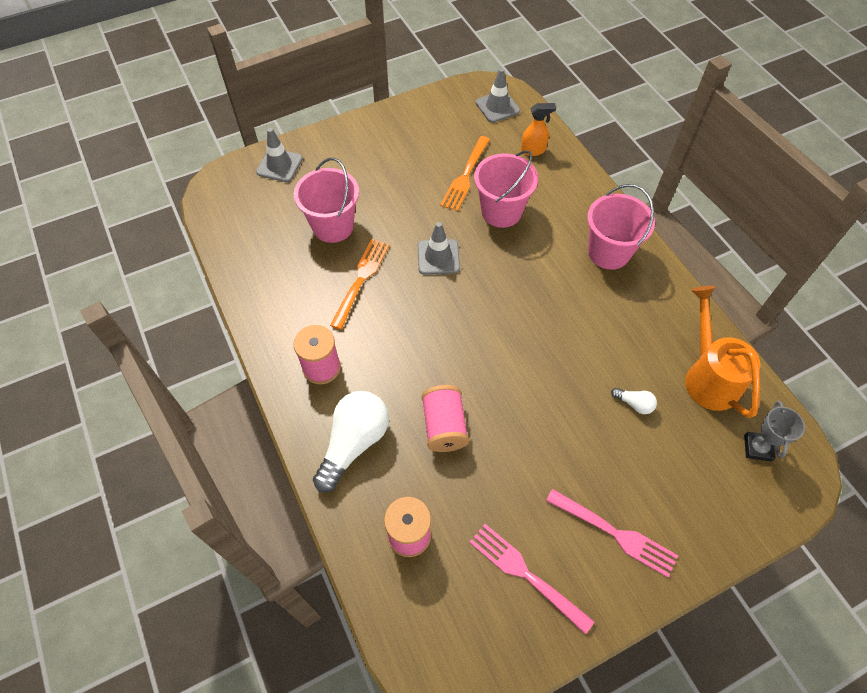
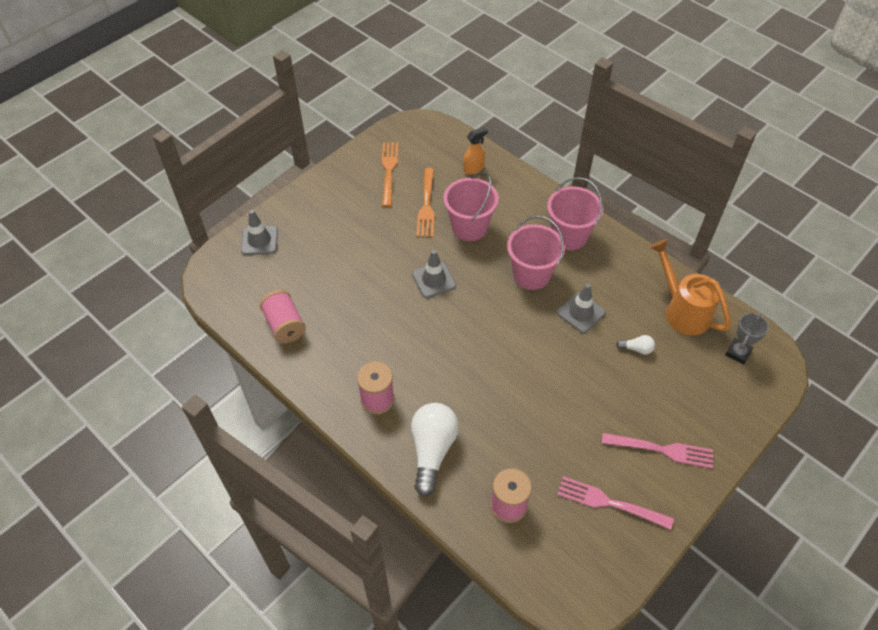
camera: 20 degrees left, 5 degrees down
(333, 226) = (332, 280): pink bucket -> pink bucket (531, 275)
(361, 280) = (377, 318): orange fork -> orange fork (389, 171)
(444, 426) = (499, 413): pink spool -> pink spool (285, 325)
(497, 107) = (427, 139): grey traffic cone -> grey traffic cone (581, 313)
(757, 448) = (738, 352): grey trophy -> grey trophy turned 45 degrees clockwise

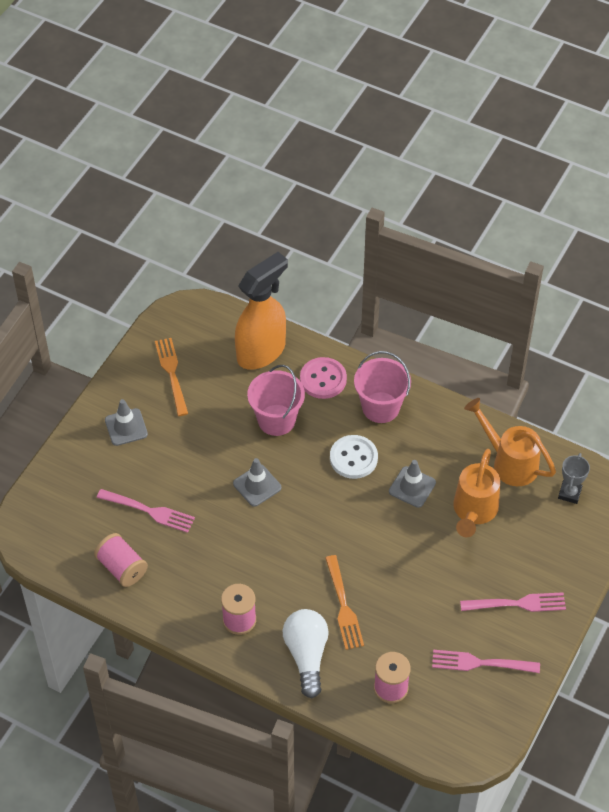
camera: 15 degrees left, 0 degrees up
(259, 240) = (61, 483): grey traffic cone -> grey traffic cone (126, 427)
(327, 280) = (148, 511): none -> pink fork
(426, 205) = (224, 404): orange fork -> orange fork (343, 605)
(473, 169) = (261, 351): orange spray bottle -> orange spray bottle, size x2.34
(522, 202) = (323, 379): none -> pink button
(531, 275) = (353, 458): pink bucket -> white button
(636, 349) = (474, 511): white light bulb -> orange watering can

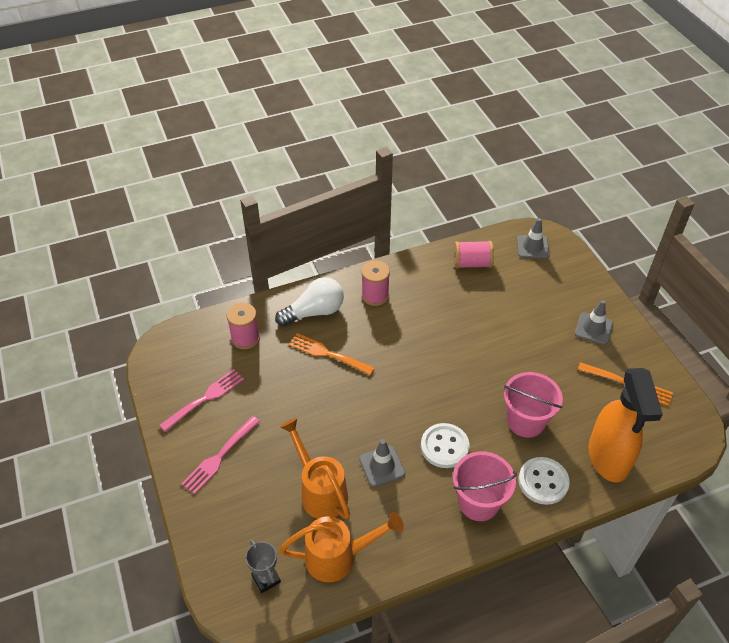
camera: 130 degrees right, 5 degrees down
(148, 511) = (506, 300): pink fork -> none
(257, 485) = (473, 370): grey traffic cone -> grey traffic cone (532, 247)
(307, 655) = (314, 312): white light bulb -> white light bulb turned 60 degrees counterclockwise
(323, 379) = (543, 482): pink button -> white button

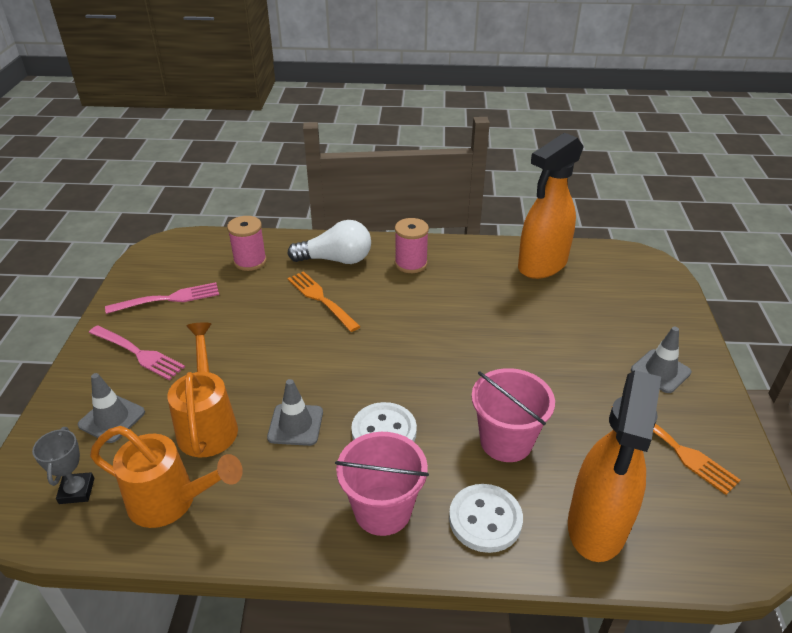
camera: 25 degrees right, 10 degrees down
(220, 456) = (137, 353): pink fork -> pink fork turned 120 degrees counterclockwise
(472, 263) = (541, 265): pink spool -> orange spray bottle
(532, 247) = (627, 270): grey traffic cone -> grey traffic cone (112, 418)

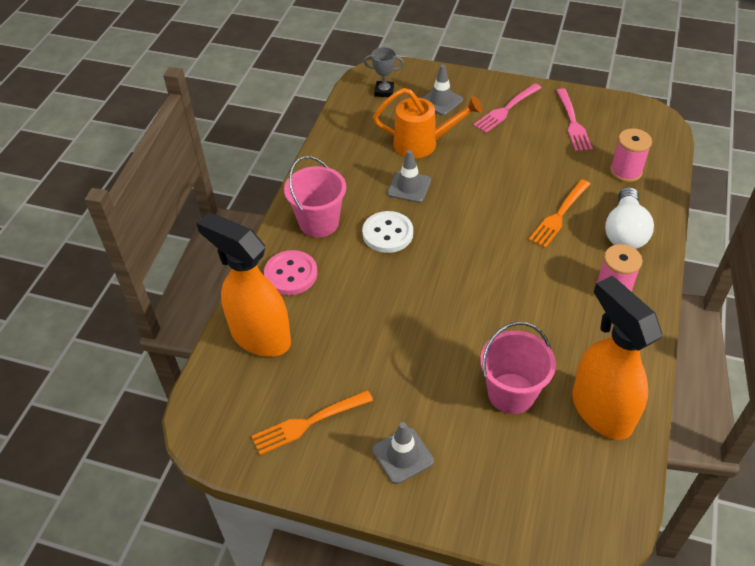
camera: 105 degrees right, 10 degrees up
(171, 502) = (362, 128): orange watering can -> none
(321, 299) = (559, 215): orange fork -> orange fork turned 150 degrees clockwise
(485, 519) = (291, 274): white button -> pink button
(506, 441) = (355, 305): pink bucket -> pink bucket (511, 393)

